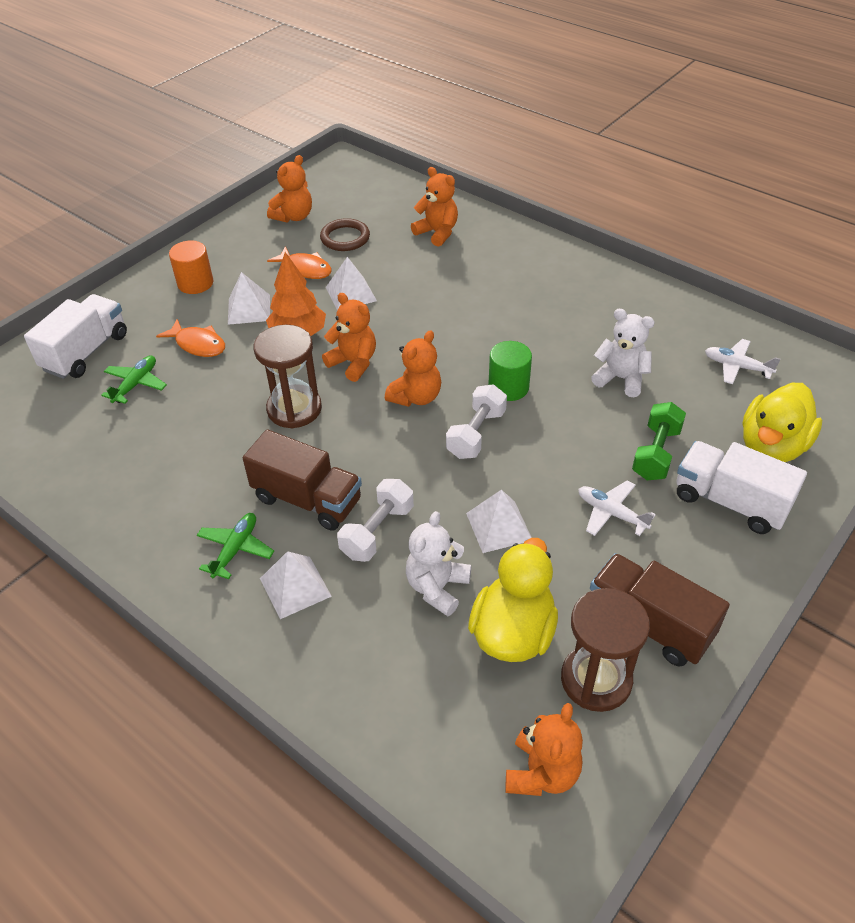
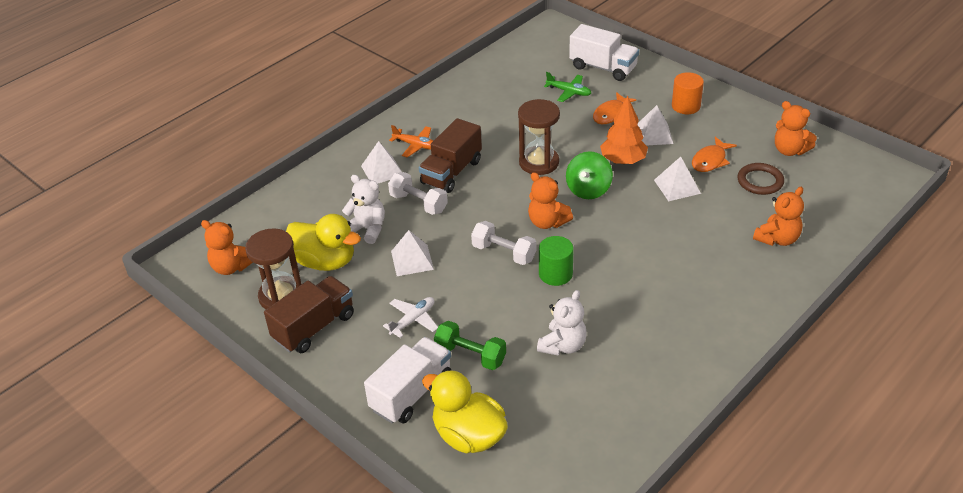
camera: 95 degrees right, 5 degrees down
(235, 549) = (416, 145): green plane -> orange plane
(353, 363) = (588, 189): orange teddy bear -> green spinning top
(737, 367) = (576, 433): white plane -> none

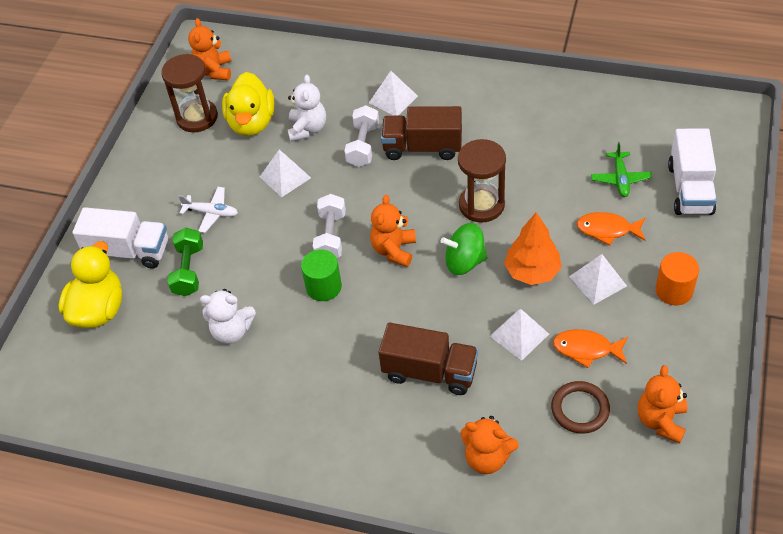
camera: 65 degrees right, 10 degrees up
(314, 327) = (172, 155): brown truck -> brown truck (430, 372)
(416, 145) = (445, 104): orange plane -> none

